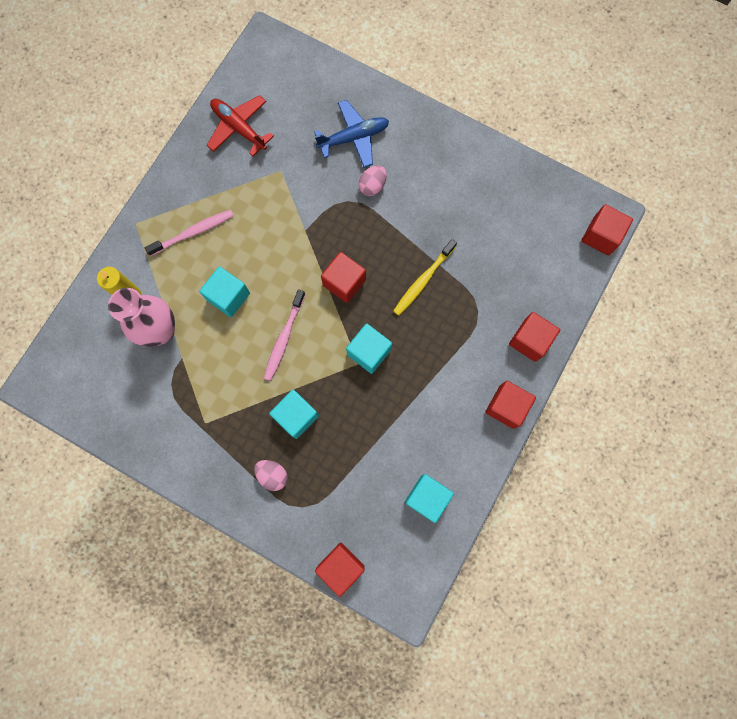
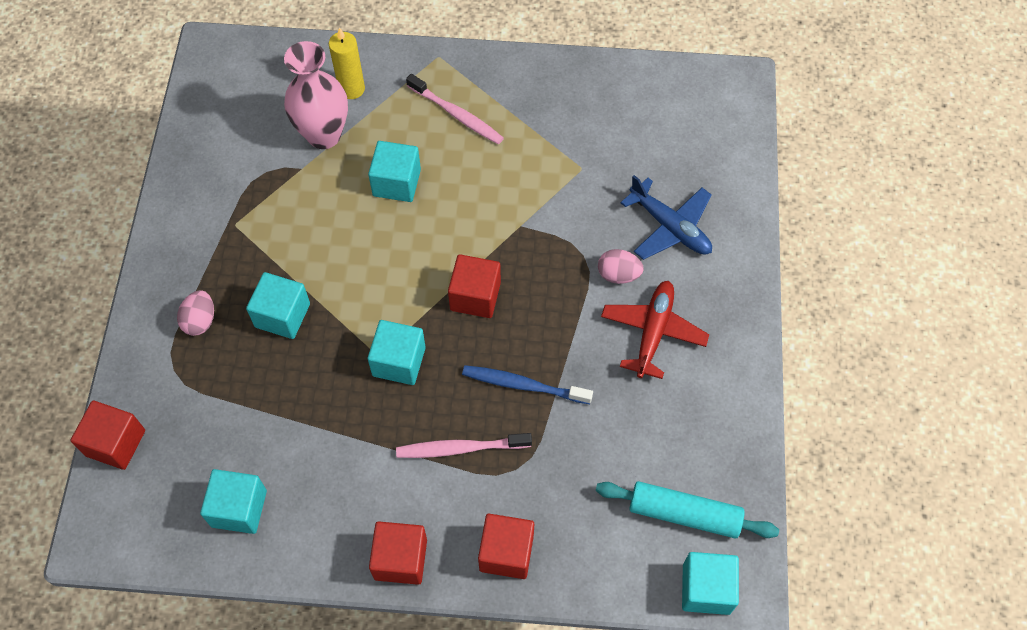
camera: 65 degrees right, 15 degrees down
(239, 128) = (610, 104): red plane -> red plane (653, 332)
(284, 338) = (373, 261): pink toothbrush -> pink toothbrush (460, 448)
(423, 280) = (523, 385): yellow toothbrush -> blue toothbrush
(550, 225) = (684, 514): none -> turquoise rolling pin
(601, 236) = (706, 589): red cube -> turquoise cube

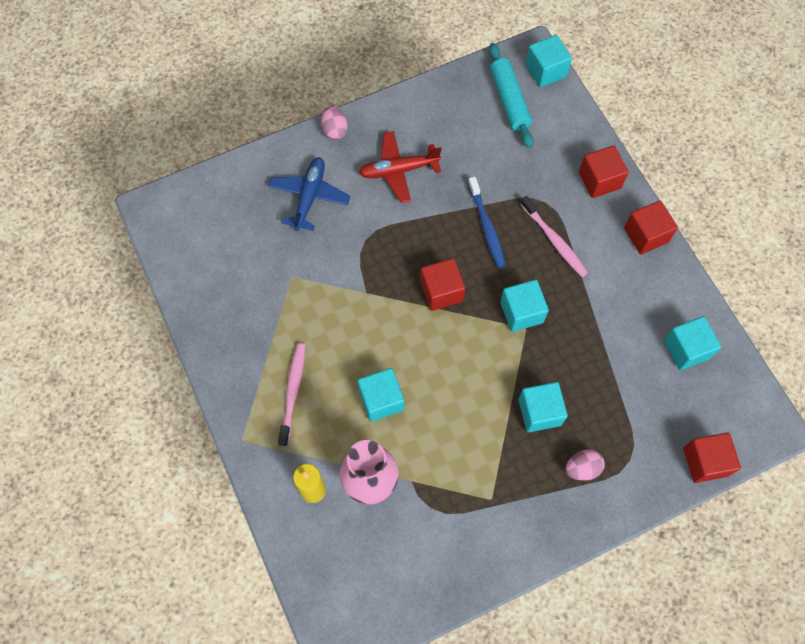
camera: 120 degrees left, 5 degrees up
(618, 274) = (367, 211): pink egg -> pink egg (334, 130)

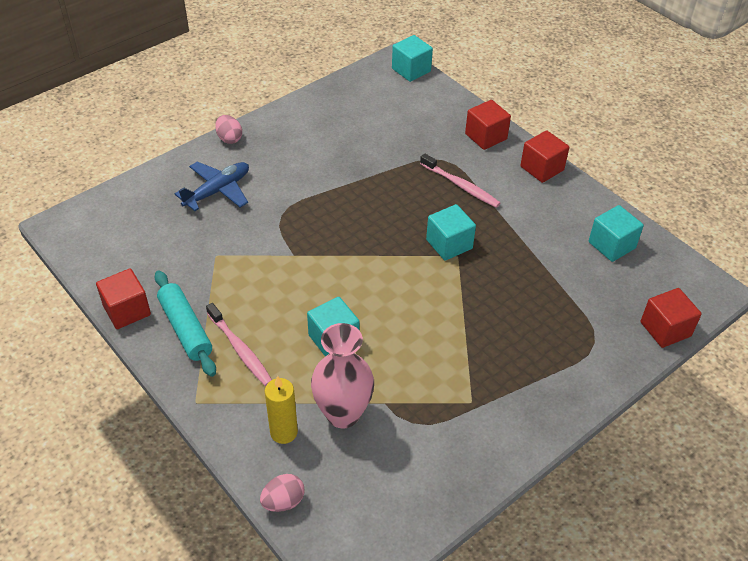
camera: 15 degrees left, 20 degrees down
(293, 392) = (240, 349): pink toothbrush -> pink toothbrush turned 150 degrees clockwise
(309, 197) = (217, 191): blue plane -> blue plane turned 45 degrees clockwise
(398, 170) = (298, 158): red plane -> none
(441, 291) = (367, 241): red cube -> red cube (127, 310)
(486, 227) = (394, 186): blue toothbrush -> none
(509, 100) = (385, 94): turquoise rolling pin -> turquoise rolling pin (185, 329)
(539, 412) = (494, 319): turquoise cube -> none
(582, 468) = (552, 357): pink egg -> pink egg (283, 501)

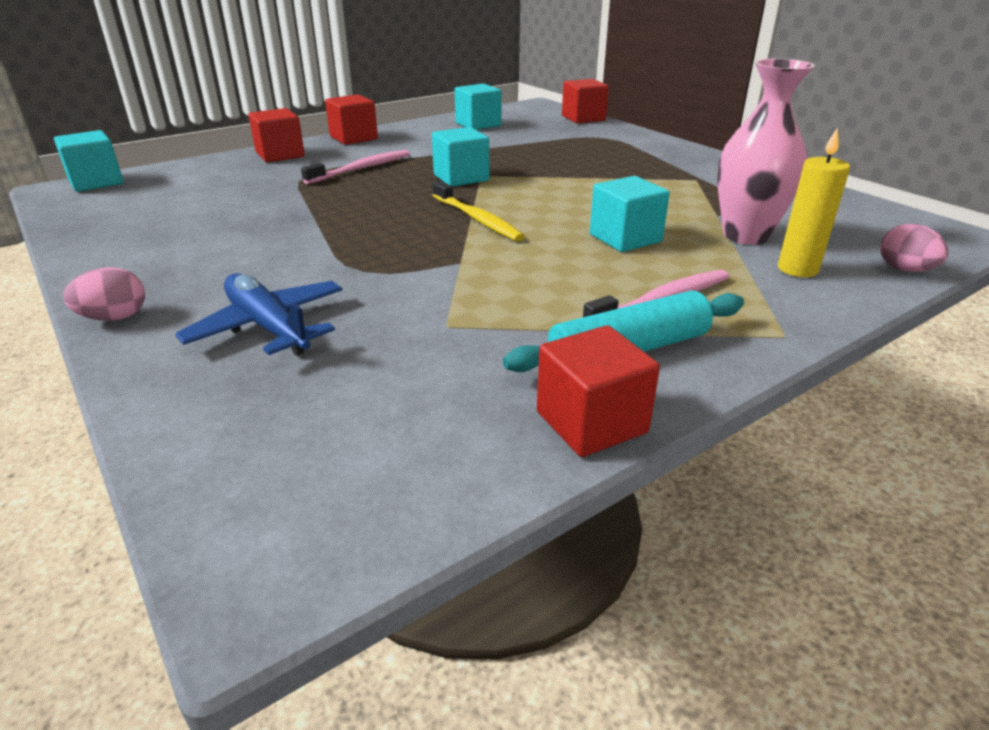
camera: 85 degrees left, 15 degrees down
(363, 259) = (477, 219): none -> yellow toothbrush

